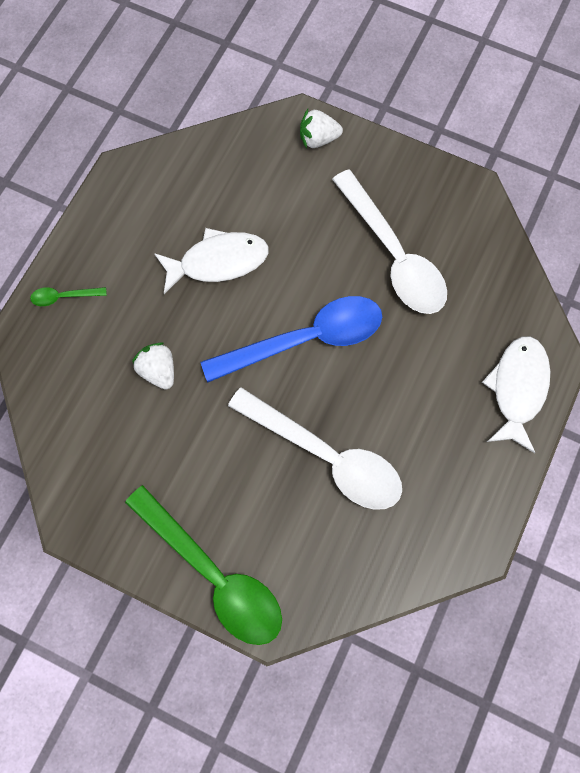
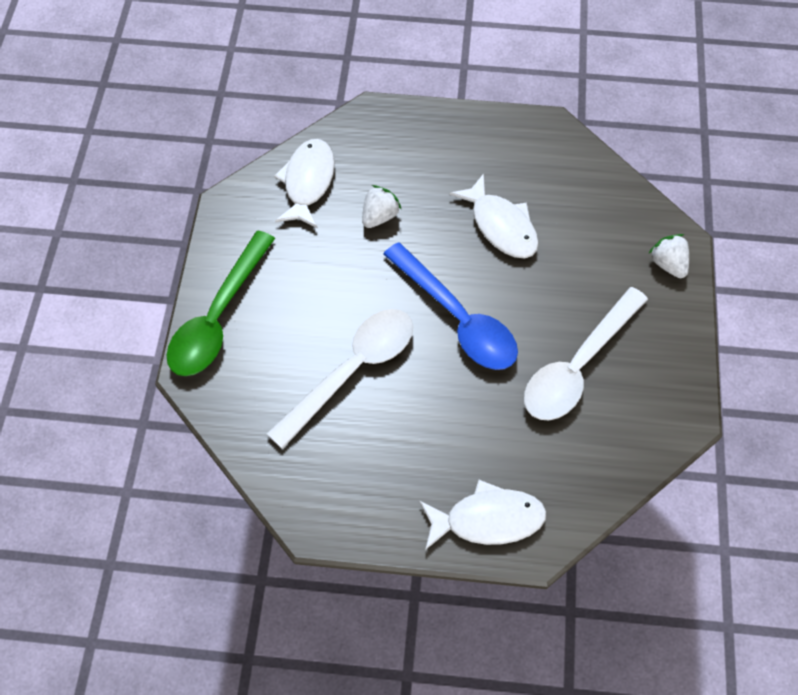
camera: 70 degrees right, 10 degrees down
(63, 297) = (416, 128): green spoon -> none
(83, 429) = (308, 182): none -> white fish
(327, 457) = (353, 370): white spoon -> white spoon turned 150 degrees counterclockwise

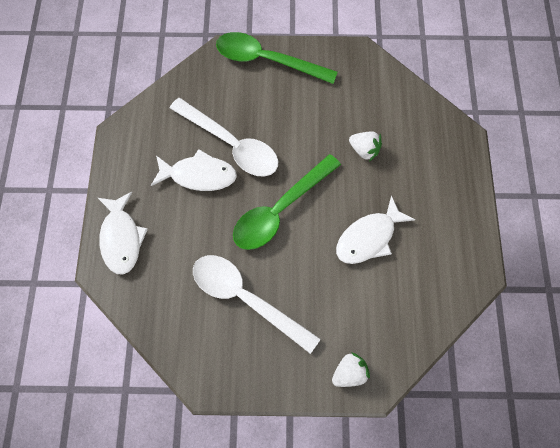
camera: 85 degrees right, 5 degrees up
(308, 182) = (388, 100): white fish -> white fish (198, 175)
(458, 319) = (279, 210): blue spoon -> green spoon

